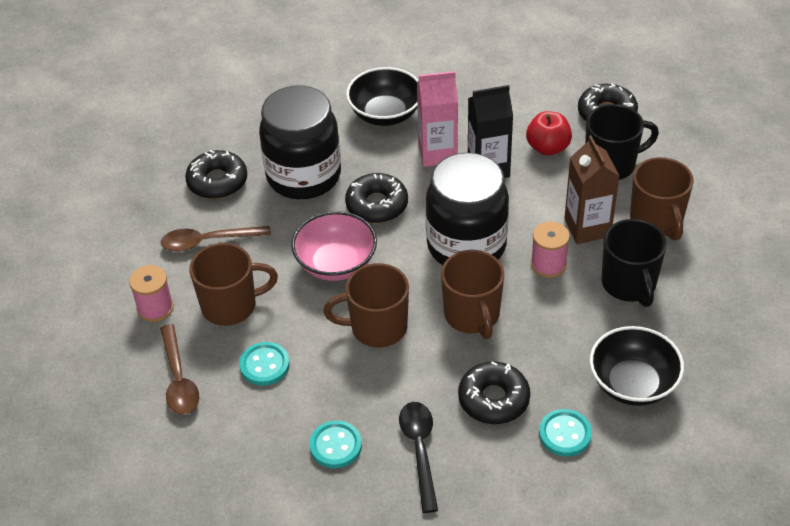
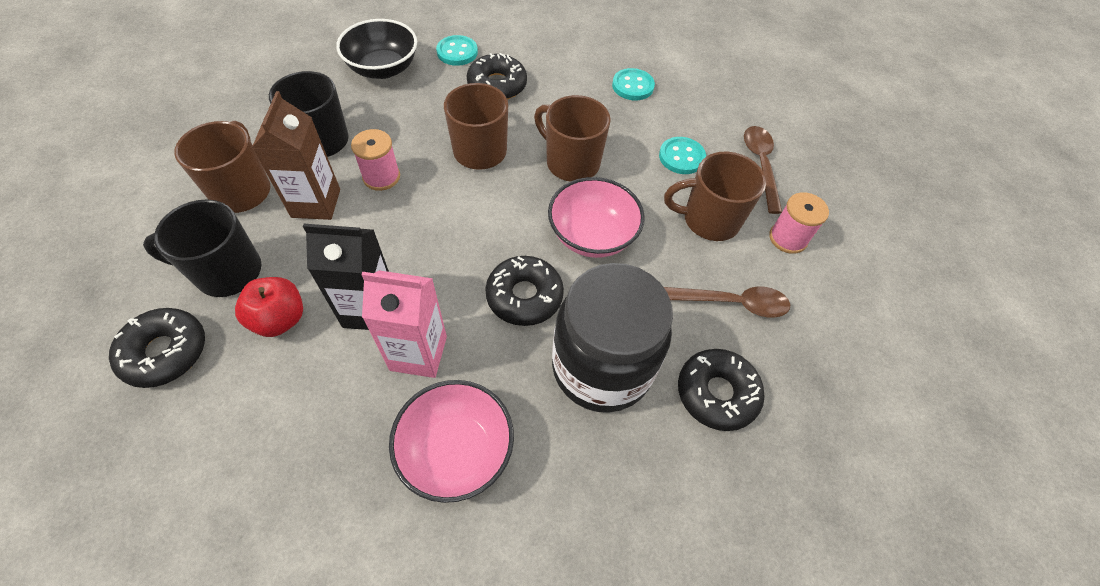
camera: 170 degrees left, 10 degrees up
(377, 327) = (571, 162): brown mug -> brown mug turned 150 degrees counterclockwise
(385, 114) = (456, 451): black bowl -> pink bowl
(420, 450) = (569, 68): black spoon -> none
(466, 246) = (449, 218): black jar -> none

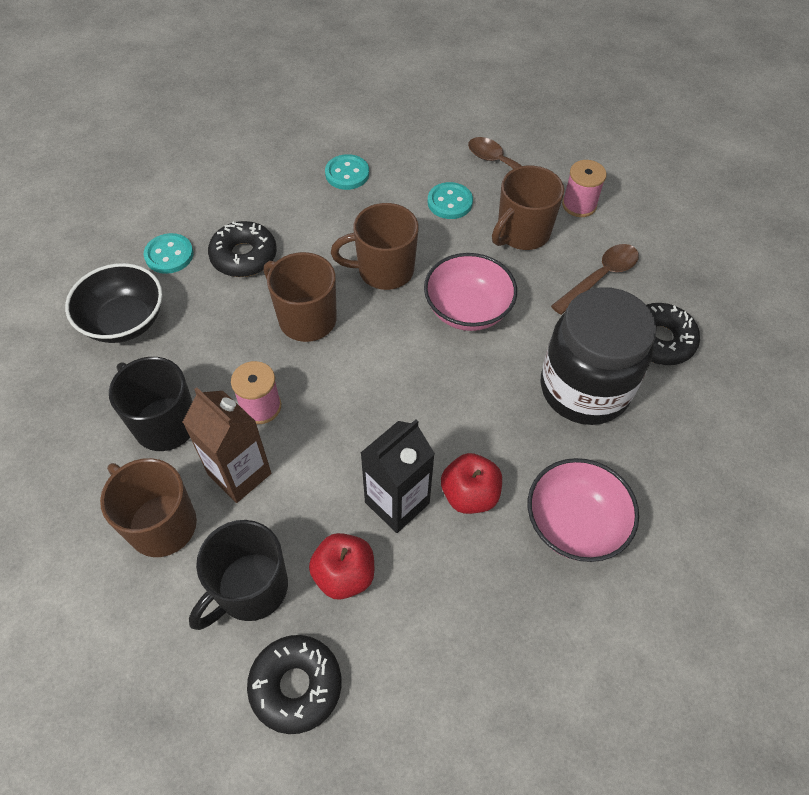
camera: 45 degrees left, 0 degrees up
(418, 353) = (469, 495): pink carton -> red apple
(524, 296) = (481, 391): black donut -> none

